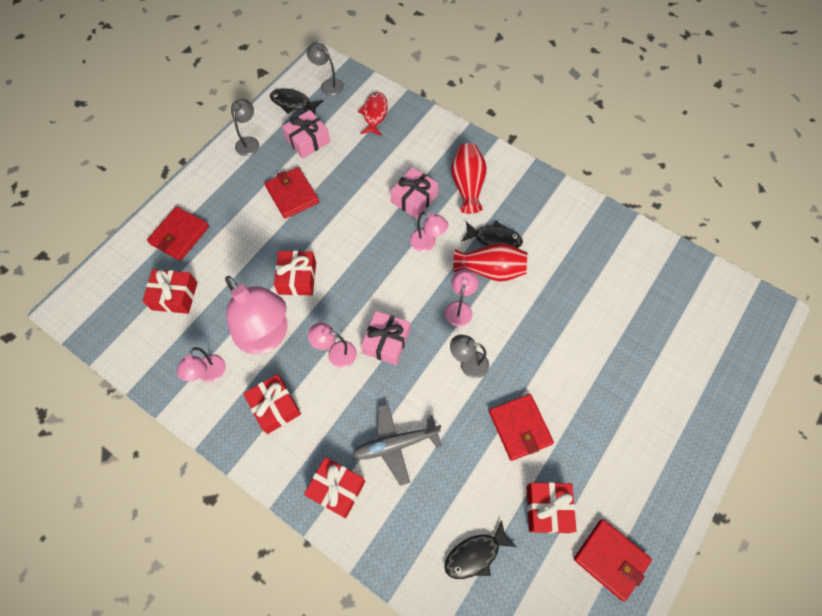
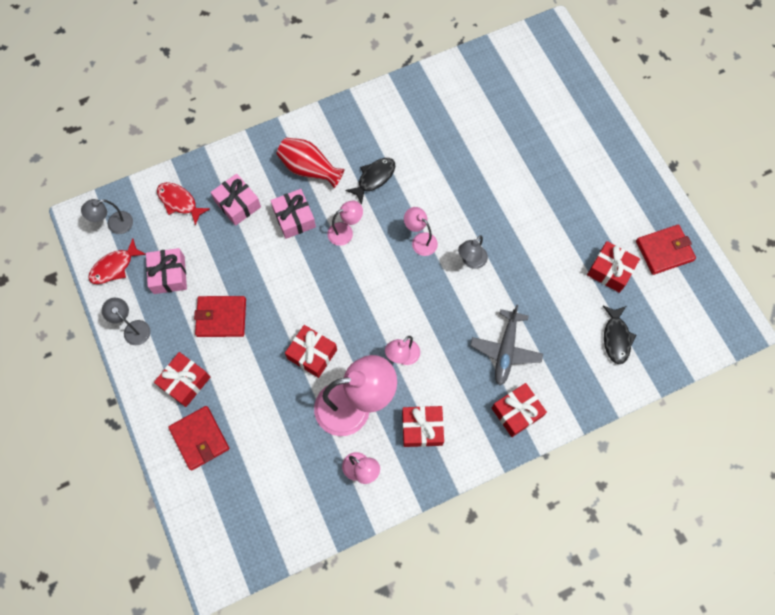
camera: 60 degrees left, 5 degrees up
(174, 296) = (264, 469): red gift -> red gift (185, 382)
(293, 103) = (114, 266): black fish -> red fish
(386, 342) = (416, 312): pink gift -> pink gift (237, 204)
(491, 270) = (401, 197): red vase -> none
(520, 427) = (542, 254): red wallet -> none

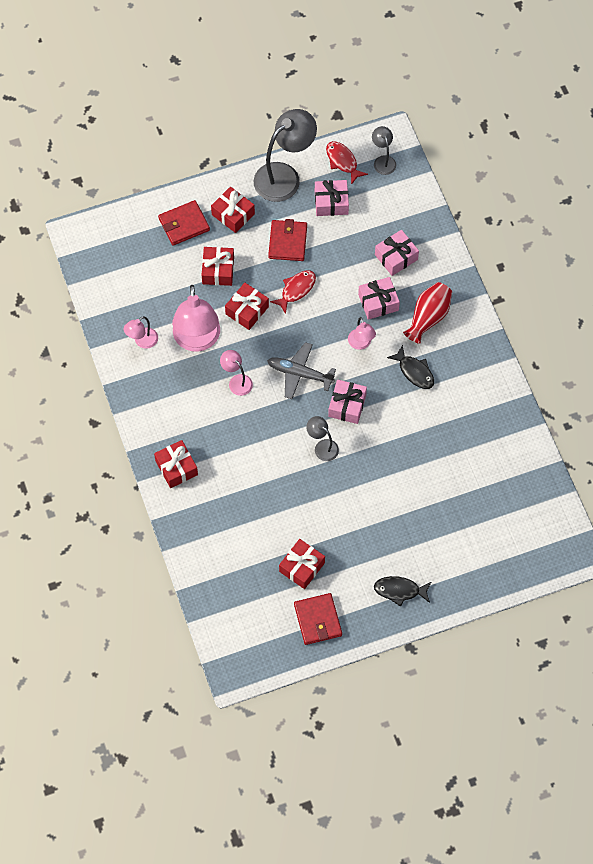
camera: 95 degrees right, 5 degrees down
(133, 328) = (284, 176): grey lamp -> grey lamp, size x2.03
(179, 202) = (401, 211): red fish -> red fish (296, 290)
(420, 240) = (347, 405): pink lamp -> pink gift
(422, 428) = (171, 391): red gift -> red gift (218, 270)
(506, 350) = (234, 466): grey plane -> grey plane (300, 374)
(616, 338) = (235, 561): black fish -> black fish (400, 590)

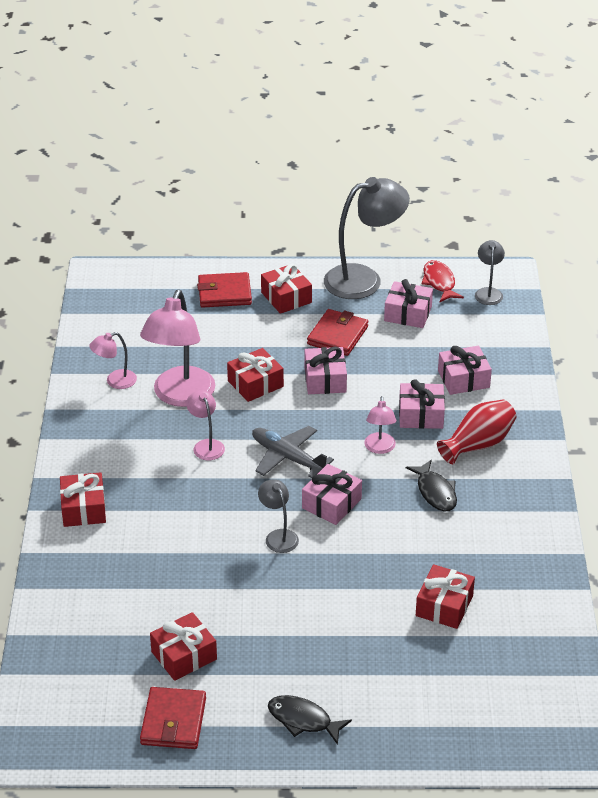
camera: 20 degrees right, 25 degrees down
(218, 270) = (241, 341): red gift -> red gift (444, 606)
(296, 290) = (325, 380): red fish -> pink gift

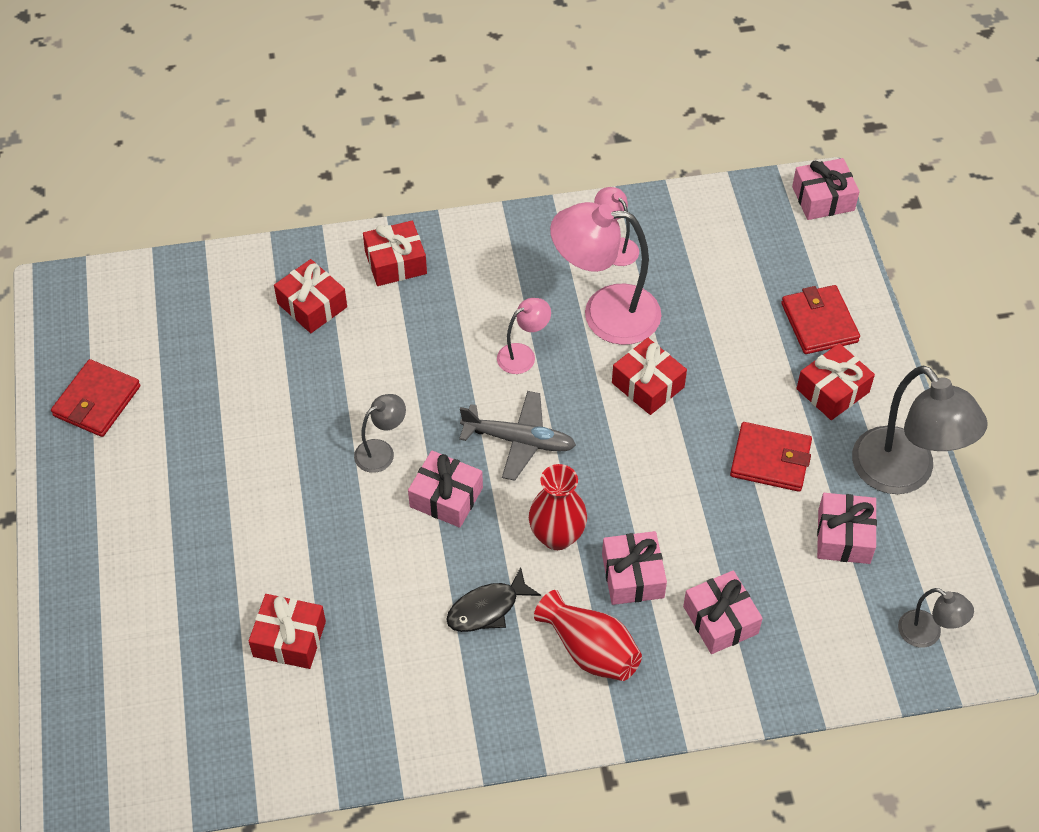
camera: 80 degrees right, 15 degrees up
(173, 721) = (97, 401): red wallet -> red wallet turned 60 degrees counterclockwise
(184, 655) = (188, 394): red gift -> red gift (312, 305)
(288, 458) = (518, 440): grey plane -> grey plane turned 75 degrees clockwise
(303, 720) = (104, 517): black fish -> none
(325, 380) = (675, 458): pink gift -> pink gift (823, 198)
(379, 448) = (557, 536): pink lamp -> red vase
(439, 282) = (929, 568): red fish -> none
(488, 292) = (927, 634): grey lamp -> grey lamp turned 45 degrees clockwise

